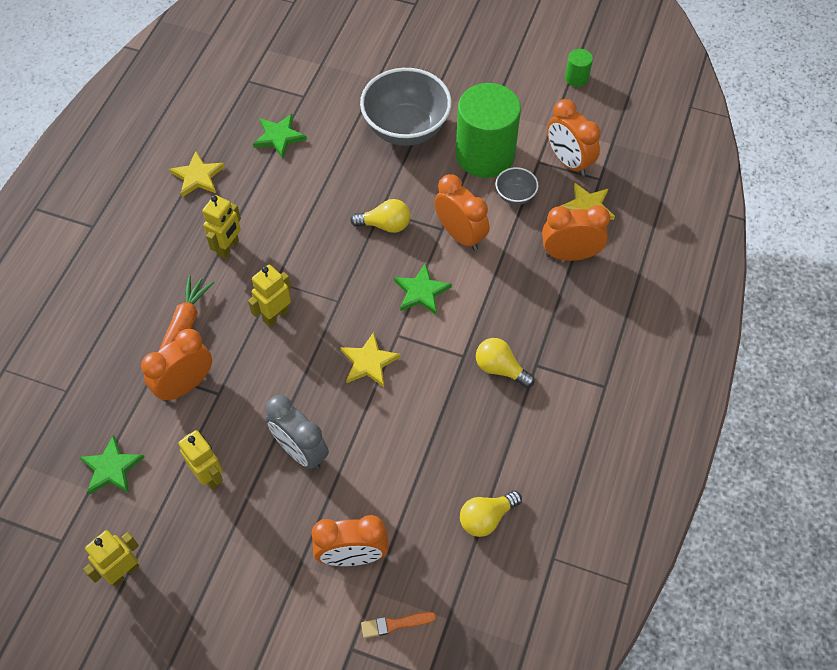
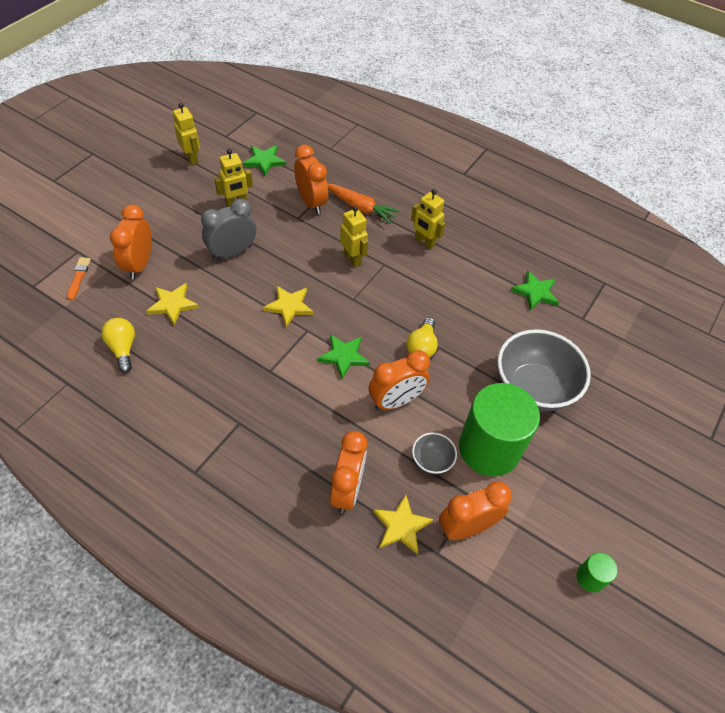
camera: 100 degrees right, 5 degrees down
(198, 176) = (500, 235): yellow star -> yellow star (172, 304)
(500, 368) = (247, 394): yellow light bulb -> none

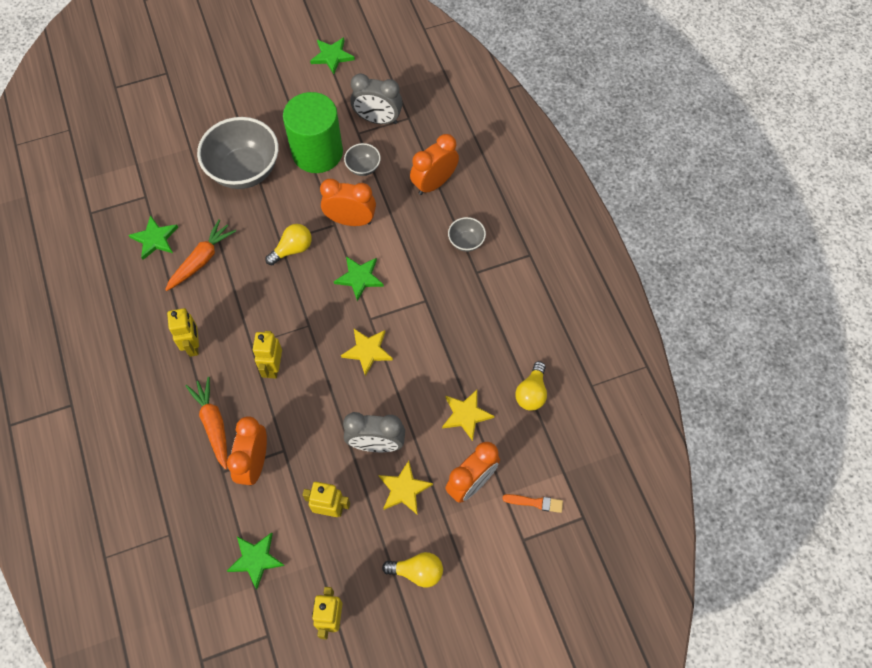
camera: 140 degrees left, 10 degrees up
(79, 277) = (535, 503): orange brush -> orange brush turned 120 degrees counterclockwise
(148, 201) = (417, 571): none -> yellow light bulb
(269, 446) = (466, 242): none -> grey bowl
(401, 526) = (417, 143): yellow star -> yellow star (404, 489)
(466, 527) = (378, 119): orange clock -> grey clock
(484, 298) = (201, 260): none -> orange carrot
(590, 578) = (332, 56): green cylinder -> green star

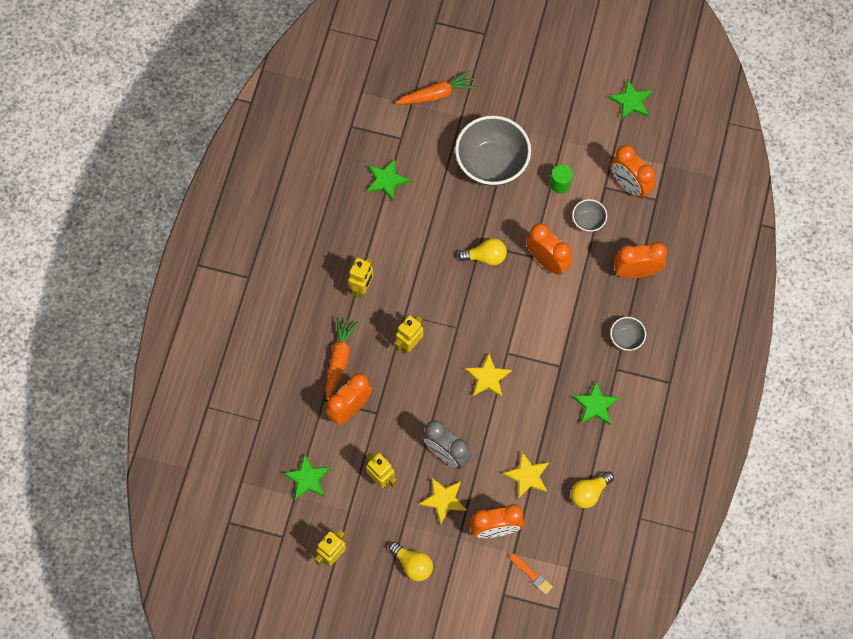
camera: 35 degrees right, 5 degrees up
(201, 260) = (411, 221): orange carrot -> orange carrot (436, 94)
(317, 152) = (560, 184): green cylinder -> green cylinder, size x0.42
(359, 278) = (521, 314): green star -> green star (595, 405)
(378, 119) = (629, 185): grey clock -> orange clock

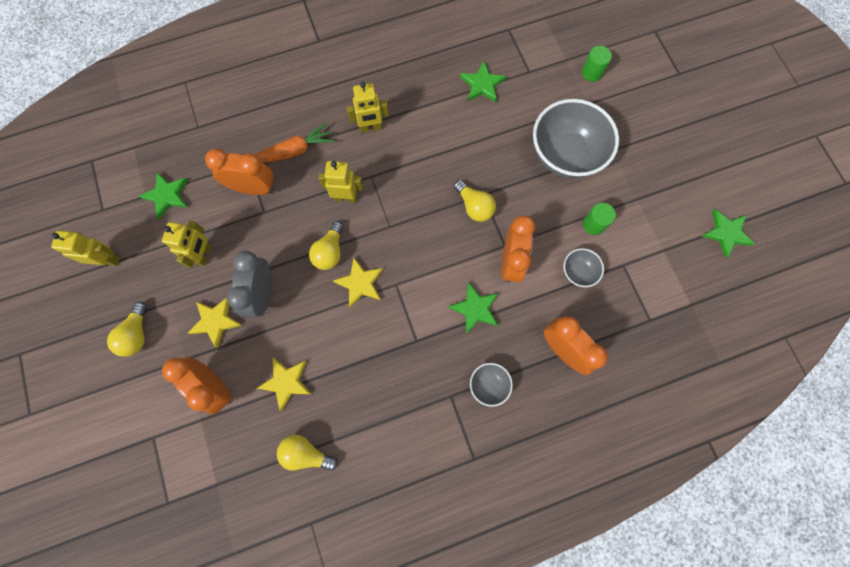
camera: 55 degrees right, 5 degrees up
(436, 94) = (591, 72): orange carrot -> green cylinder
(446, 384) = (330, 252): none -> yellow light bulb
(531, 575) = (188, 452): orange brush -> none
(595, 405) = (400, 400): green star -> green star (475, 308)
(629, 185) = (644, 286): orange clock -> none

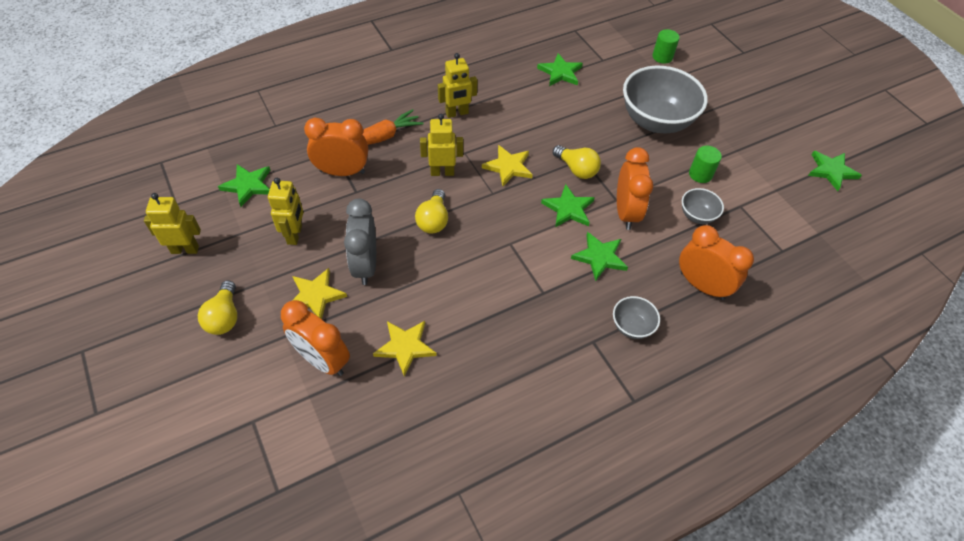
camera: 10 degrees left, 20 degrees down
(306, 453) = (440, 417): yellow light bulb -> none
(360, 283) = (471, 245): yellow star -> yellow star (508, 167)
(457, 251) = (568, 209): none -> green star

